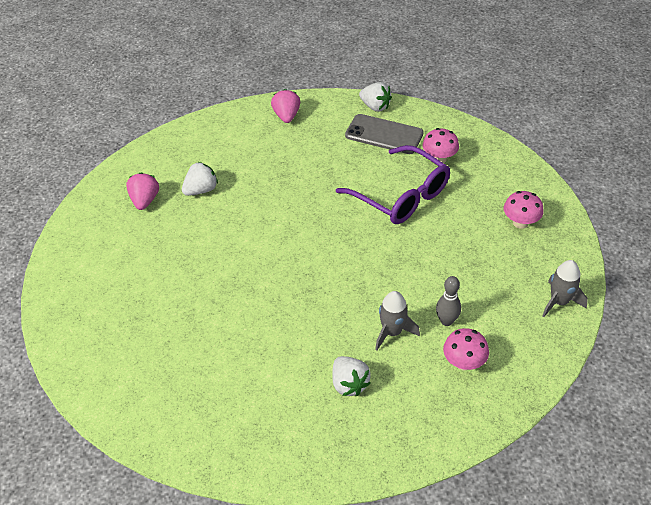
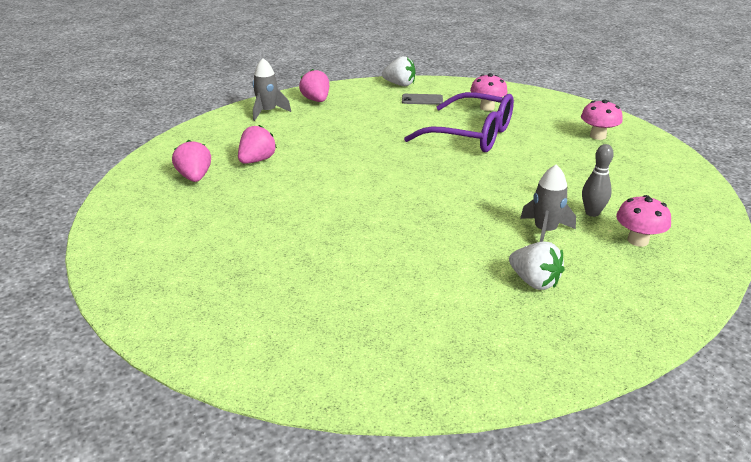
camera: 20 degrees left, 15 degrees down
(201, 190) = (257, 160): white strawberry -> pink strawberry
(384, 134) = (422, 100): grey phone -> grey phone, size x0.55
(559, 302) = (684, 181): grey rocket -> grey rocket (268, 112)

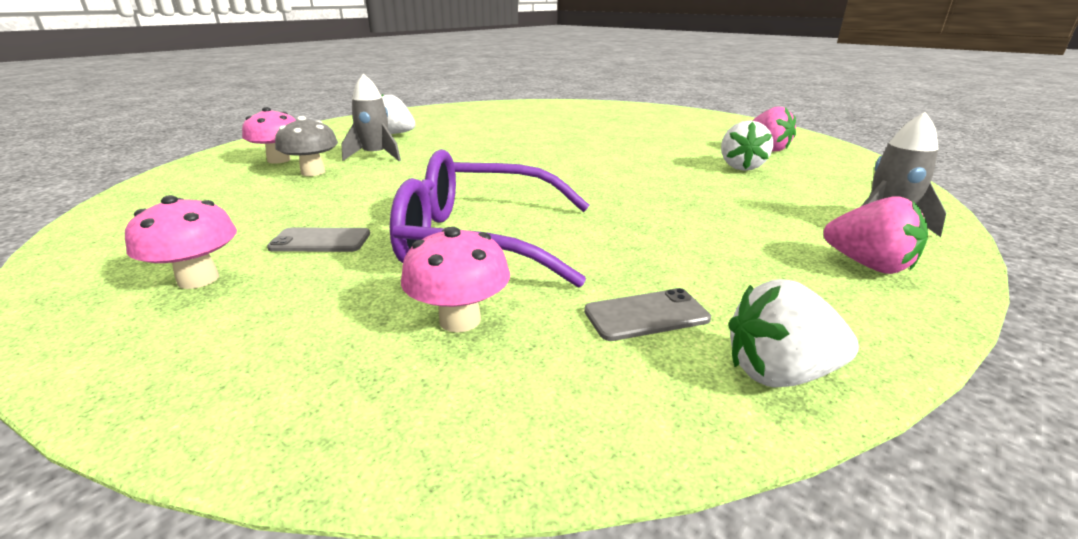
camera: 160 degrees right, 5 degrees down
(257, 160) = (741, 167): pink strawberry -> white strawberry
(553, 146) = (320, 241): none -> grey phone
(592, 213) = (313, 172): grey bowling pin -> grey mushroom

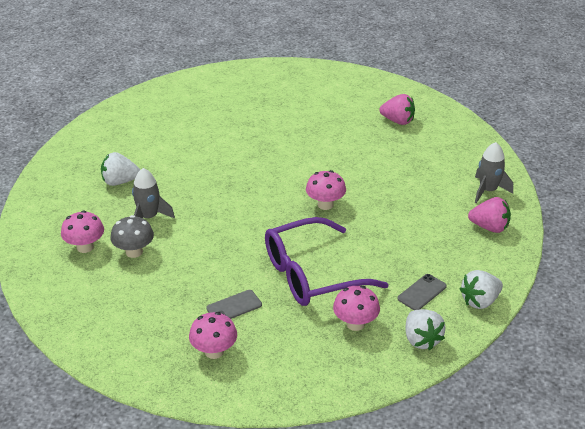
camera: 30 degrees left, 10 degrees up
(591, 186) = (325, 205): none -> pink mushroom
(741, 167) = (395, 152): white strawberry -> white strawberry (421, 340)

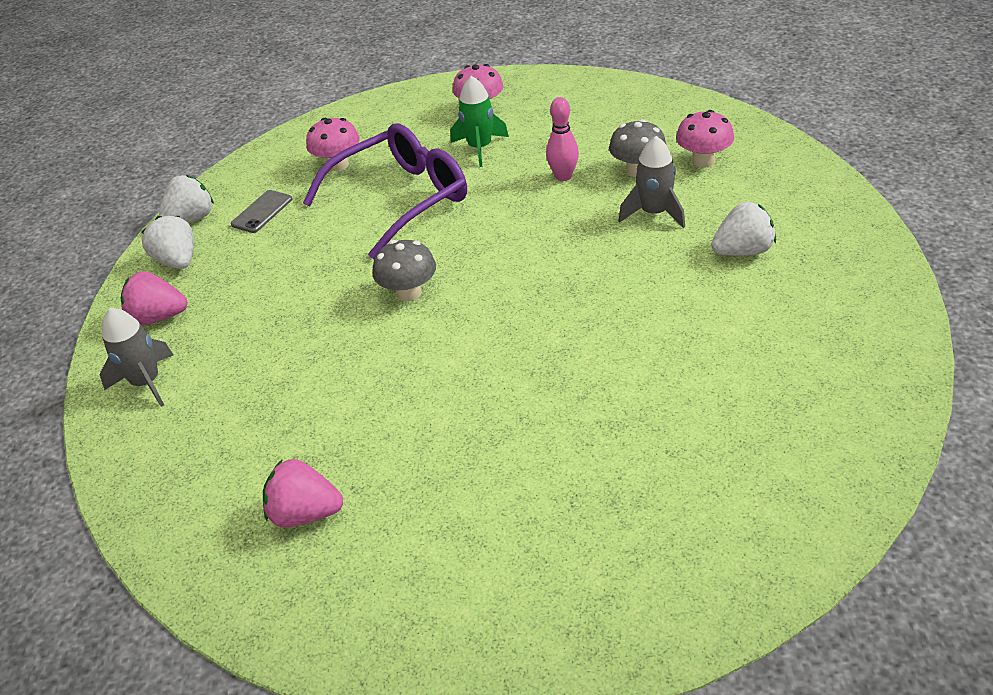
camera: 170 degrees right, 5 degrees up
(187, 261) = (563, 176): none -> pink bowling pin
(234, 307) = (480, 148): grey phone -> green rocket
(325, 205) = (409, 293): pink mushroom -> grey mushroom
(421, 340) = (263, 167): white strawberry -> white strawberry (178, 261)

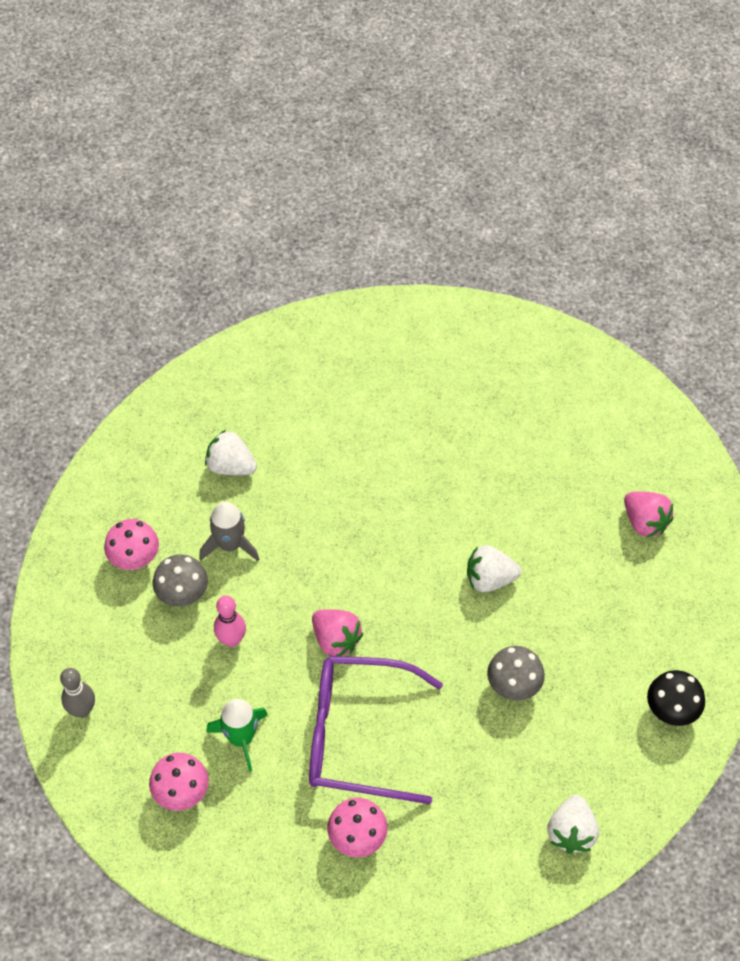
camera: 140 degrees left, 15 degrees up
(146, 382) = (671, 710): grey rocket -> black mushroom
(158, 317) = (625, 773): pink strawberry -> pink strawberry (336, 640)
(191, 219) = (525, 883): white strawberry -> white strawberry (489, 579)
(262, 212) = (466, 832): grey phone -> none
(409, 293) = (448, 629): grey mushroom -> grey mushroom (513, 685)
(599, 94) = (82, 710): none -> grey bowling pin

